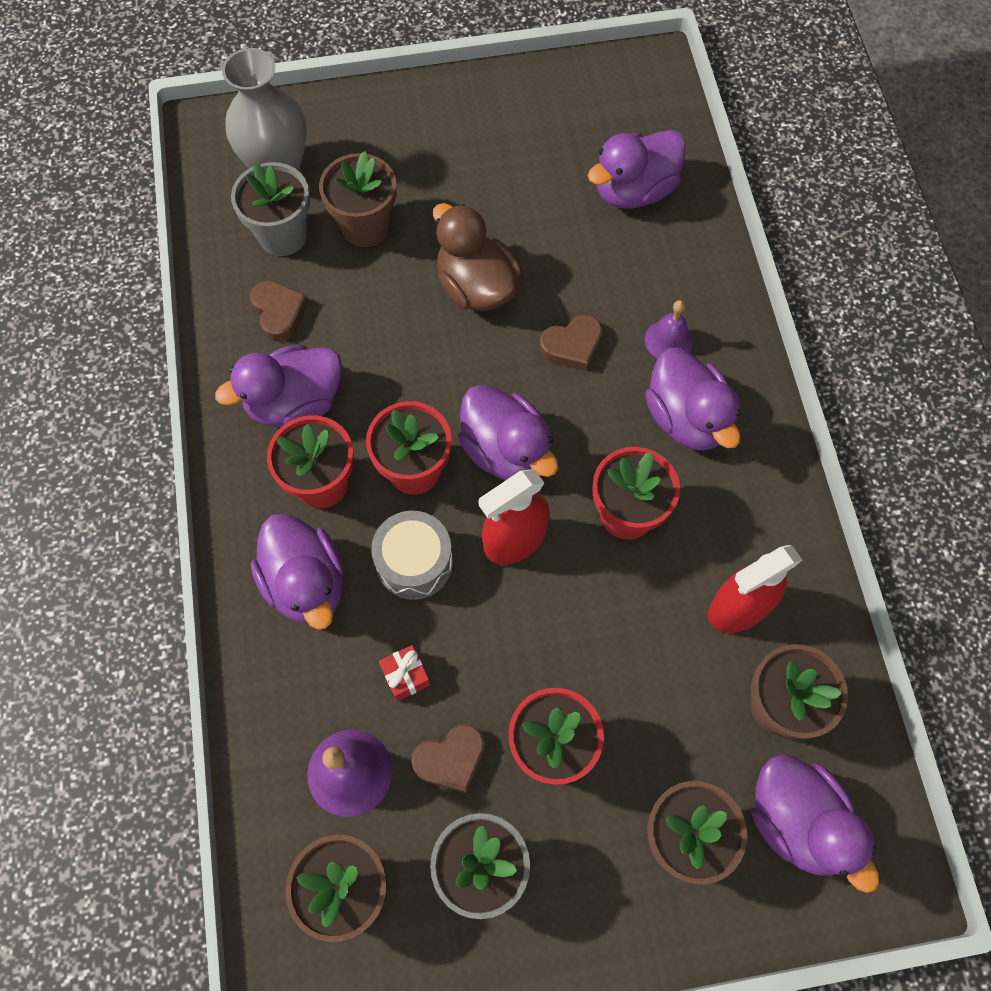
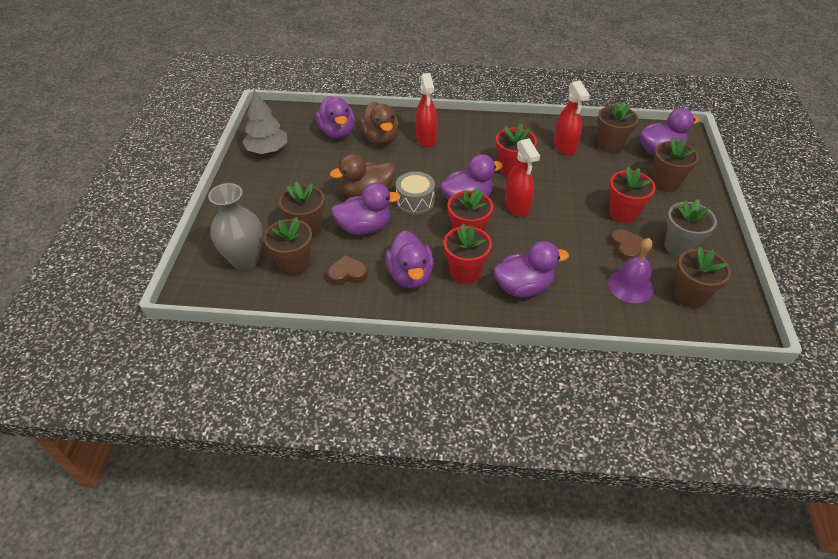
camera: 75 degrees left, 20 degrees down
(283, 235) = (294, 264): grey flower pot -> brown flower pot
(406, 676) = (581, 256): red gift -> none
(414, 562) = (520, 243): grey drum -> grey drum (415, 201)
(545, 105) = (267, 150): none -> grey tree
(572, 346) = (416, 168): brown heart -> none
(641, 264) = (380, 138): none -> brown duck
(668, 340) = (426, 139): purple bell -> red spray bottle
(686, 418) = (468, 142): purple duck -> purple duck (364, 227)

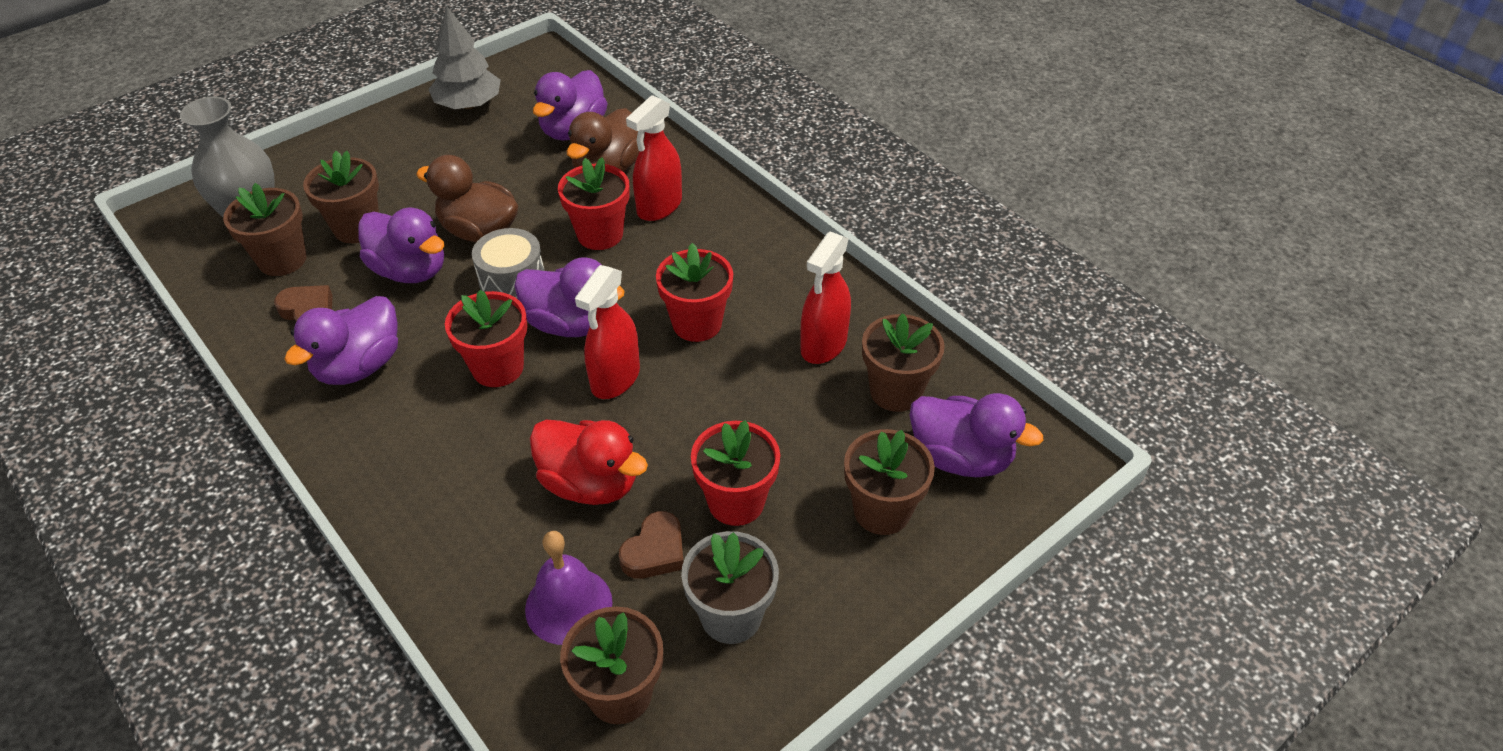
camera: 45 degrees right, 0 degrees up
(465, 272) = (418, 411): red flower pot -> red flower pot (600, 234)
(523, 287) = (444, 487): purple duck -> none
(570, 245) = (590, 483): none -> red duck

